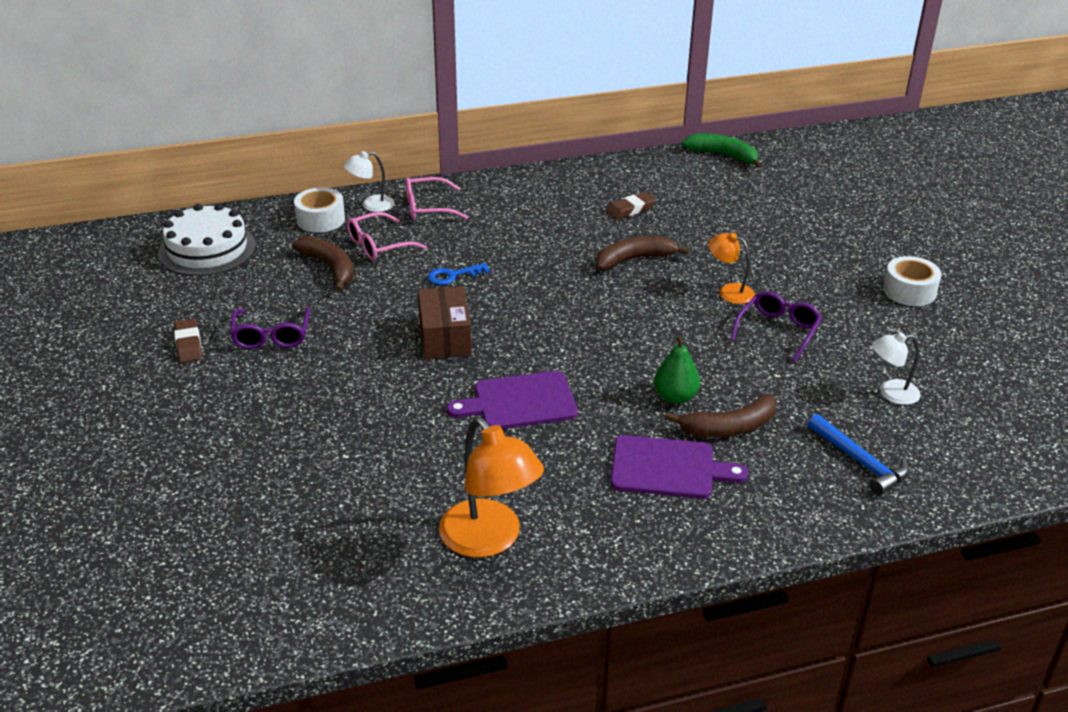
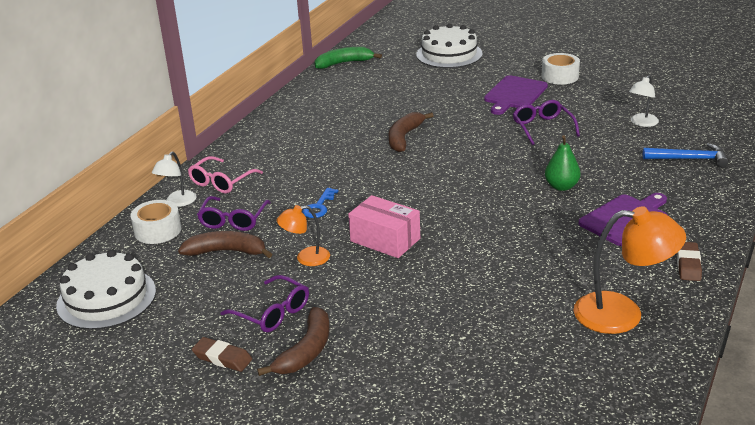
camera: 45 degrees left, 5 degrees down
(378, 245) = (233, 220): pink glasses -> purple glasses
(445, 337) = (385, 240): brown box -> pink box
(520, 402) = (495, 241): purple cutting board -> purple cutting board (514, 94)
(630, 209) = (349, 115): brown eraser -> brown eraser (688, 265)
(729, 291) = (483, 124): orange lamp -> orange lamp (306, 258)
(729, 427) = (612, 183): brown banana -> brown banana (306, 351)
(841, 201) = (449, 54): none -> white cake

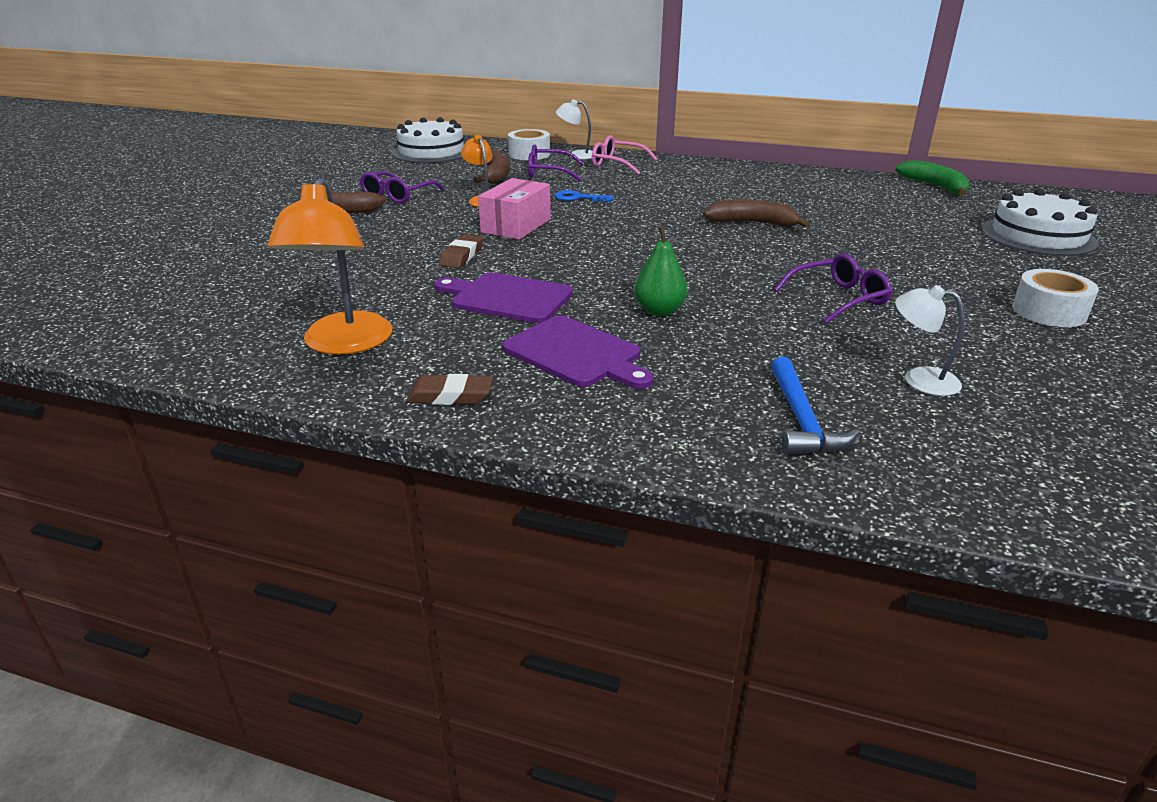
camera: 80 degrees right, 0 degrees up
(222, 358) = (340, 187): brown eraser -> brown eraser (461, 256)
(514, 94) = (939, 279): purple cutting board -> purple cutting board (507, 298)

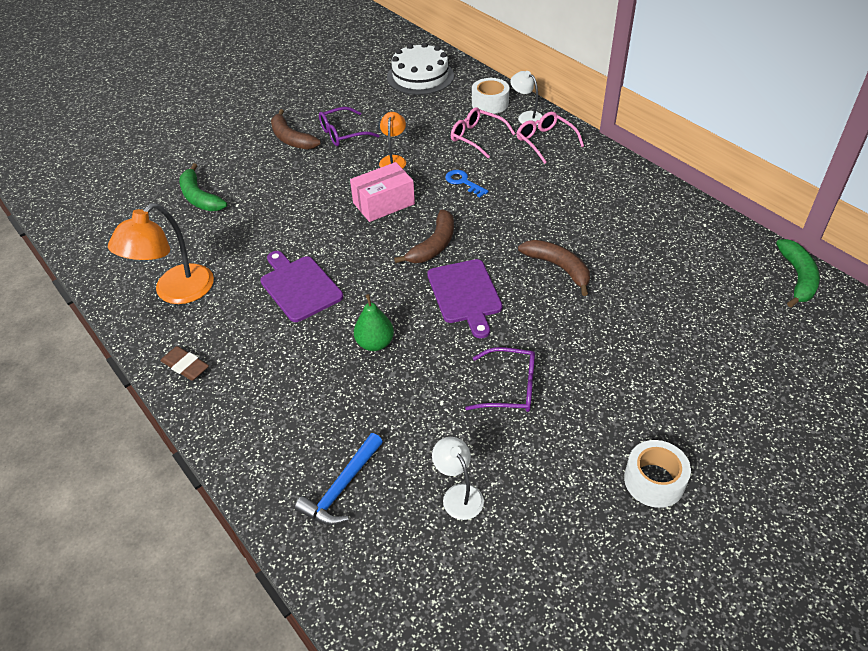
camera: 35 degrees right, 15 degrees up
(272, 269) = (199, 197): none -> green banana
(461, 256) = (316, 227): brown eraser -> none
(495, 175) = (434, 127): brown banana -> brown banana (434, 245)
(548, 173) = (477, 137): purple glasses -> pink glasses
(576, 353) = (283, 362): purple cutting board -> purple cutting board (465, 294)
(1038, 236) = (792, 389): white cake -> none

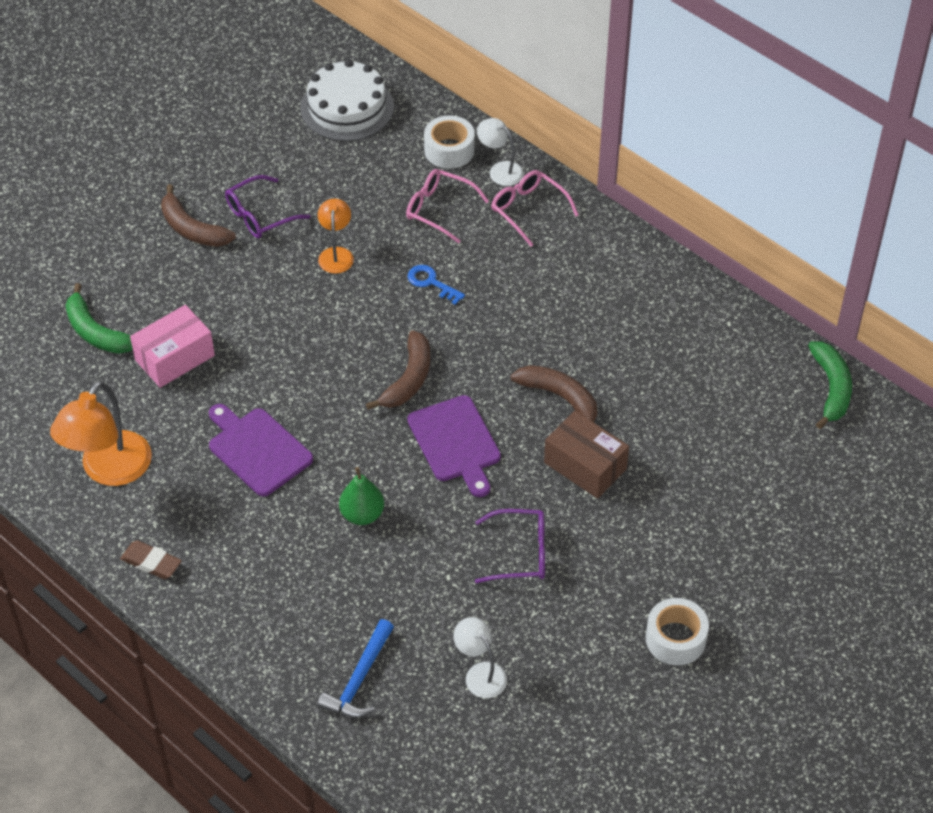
camera: 10 degrees left, 5 degrees up
(384, 203) = (336, 323): pink box -> pink box (175, 358)
(576, 321) = (585, 466): none -> brown box

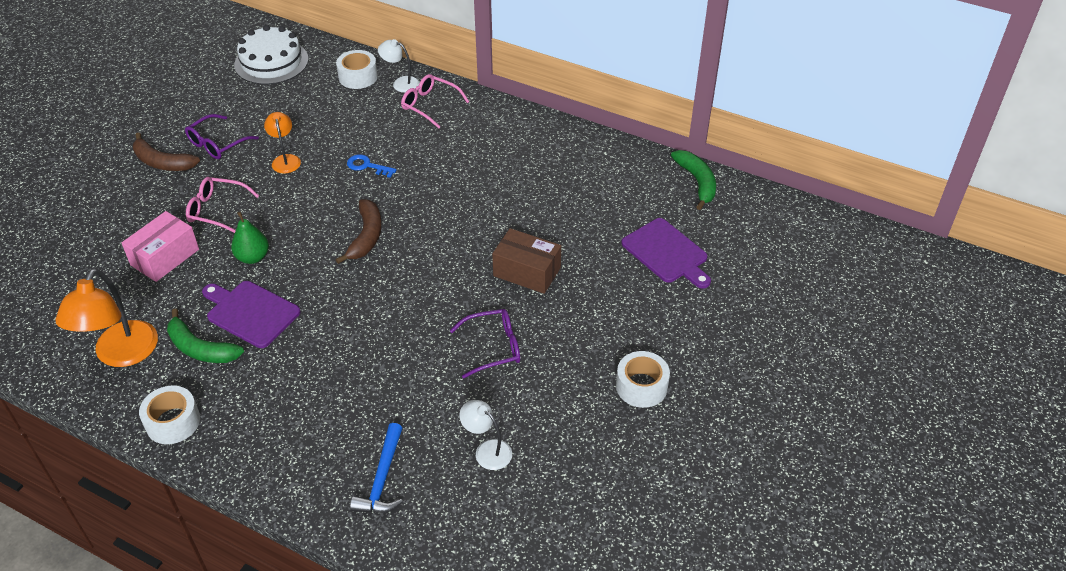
camera: 15 degrees left, 5 degrees down
(96, 332) = (92, 251): green banana -> green banana (200, 348)
(151, 562) = (173, 422): brown eraser -> white tape
(362, 514) = (352, 345): green pear -> green pear (253, 257)
(439, 209) = (360, 116): pink glasses -> pink glasses (217, 210)
(456, 442) = (417, 275): purple cutting board -> purple cutting board (667, 253)
(560, 398) = (492, 227): brown banana -> none

